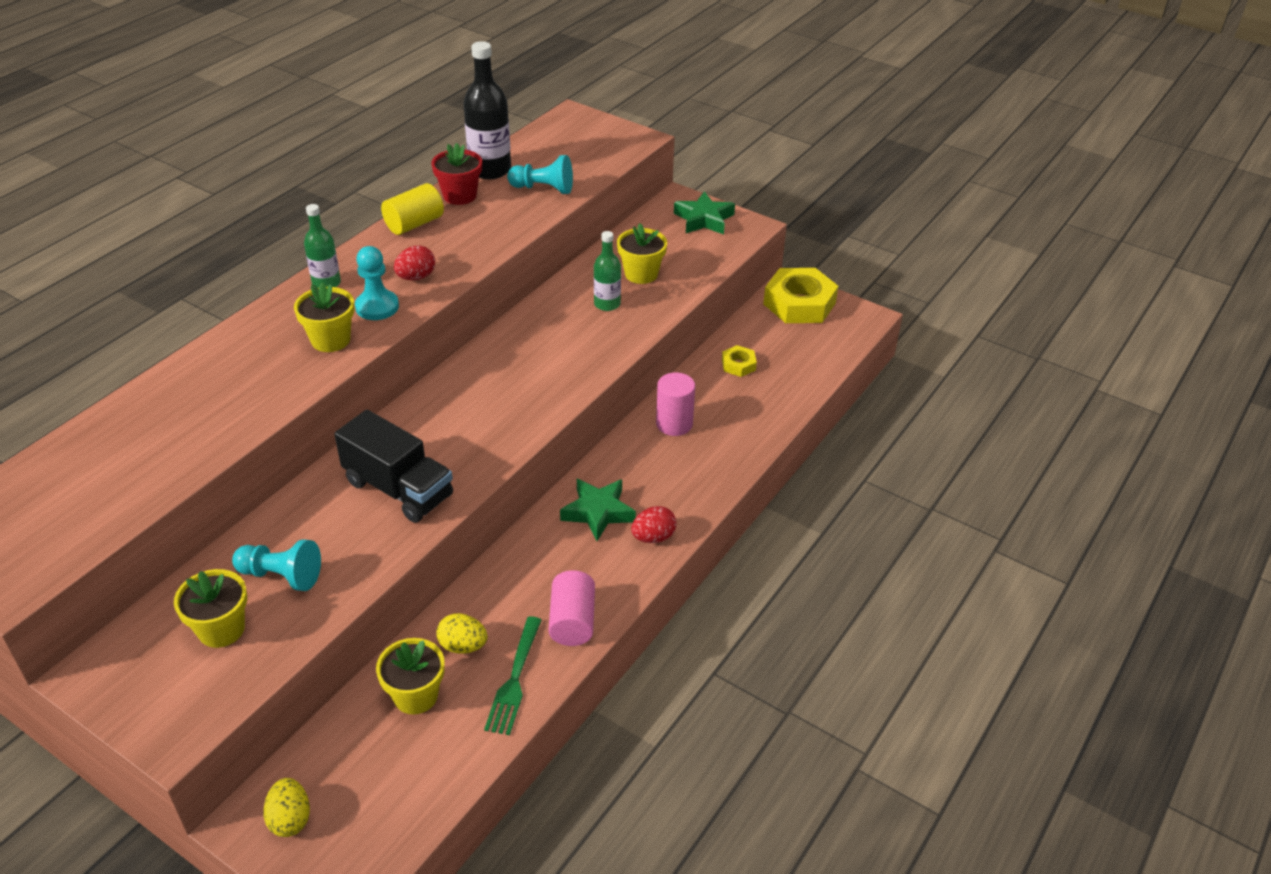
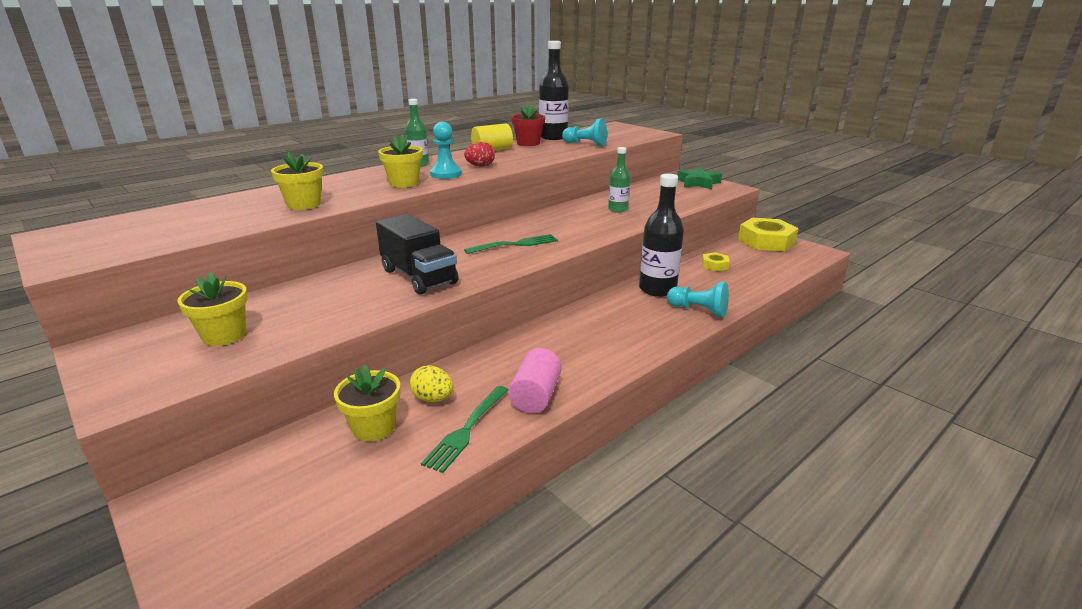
camera: 15 degrees right, 15 degrees down
(281, 576) = (296, 311): turquoise pawn -> turquoise pawn (698, 310)
(290, 819) = (202, 506): yellow egg -> none
(494, 405) = (514, 245): none -> green fork
(598, 512) = (581, 330): green star -> none
(641, 274) = (647, 200): yellow flower pot -> yellow flower pot (304, 204)
(653, 537) = (624, 351): red egg -> none
(674, 424) = (657, 289): pink cylinder -> black bottle

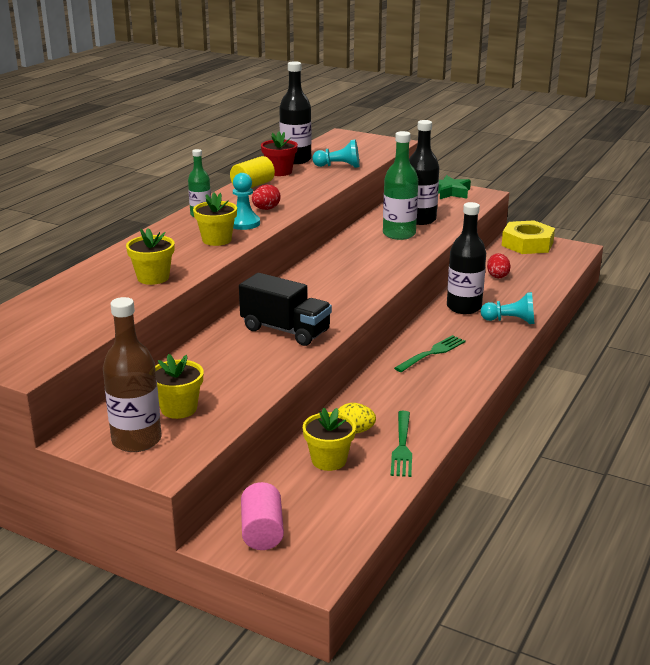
camera: 20 degrees left, 0 degrees up
(141, 361) = (136, 440): none -> brown bottle
(514, 245) = (339, 286): green fork -> green fork (432, 353)
(535, 396) = (433, 413): pink cylinder -> pink cylinder (262, 531)
(618, 209) = (399, 234): green bottle -> green bottle, size x1.68
(649, 201) = (420, 220): none -> black bottle
(714, 265) = (497, 276): yellow nut -> red egg

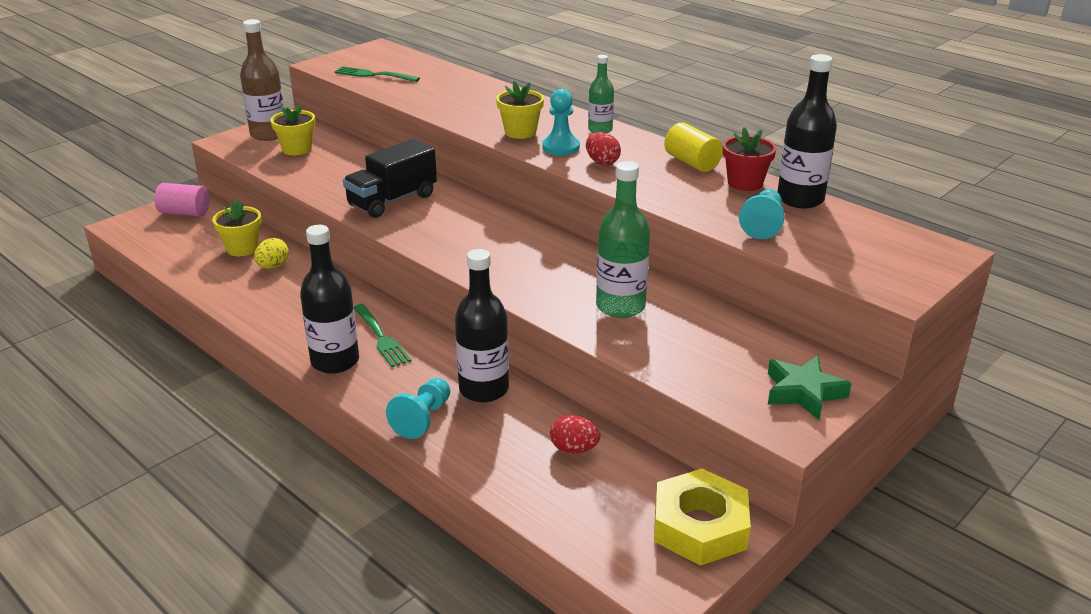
camera: 105 degrees right, 5 degrees up
(153, 278) = (445, 103): yellow flower pot -> none
(402, 446) = (228, 285): green fork -> green fork (374, 75)
(420, 220) = (673, 335): black bottle -> black bottle (335, 361)

